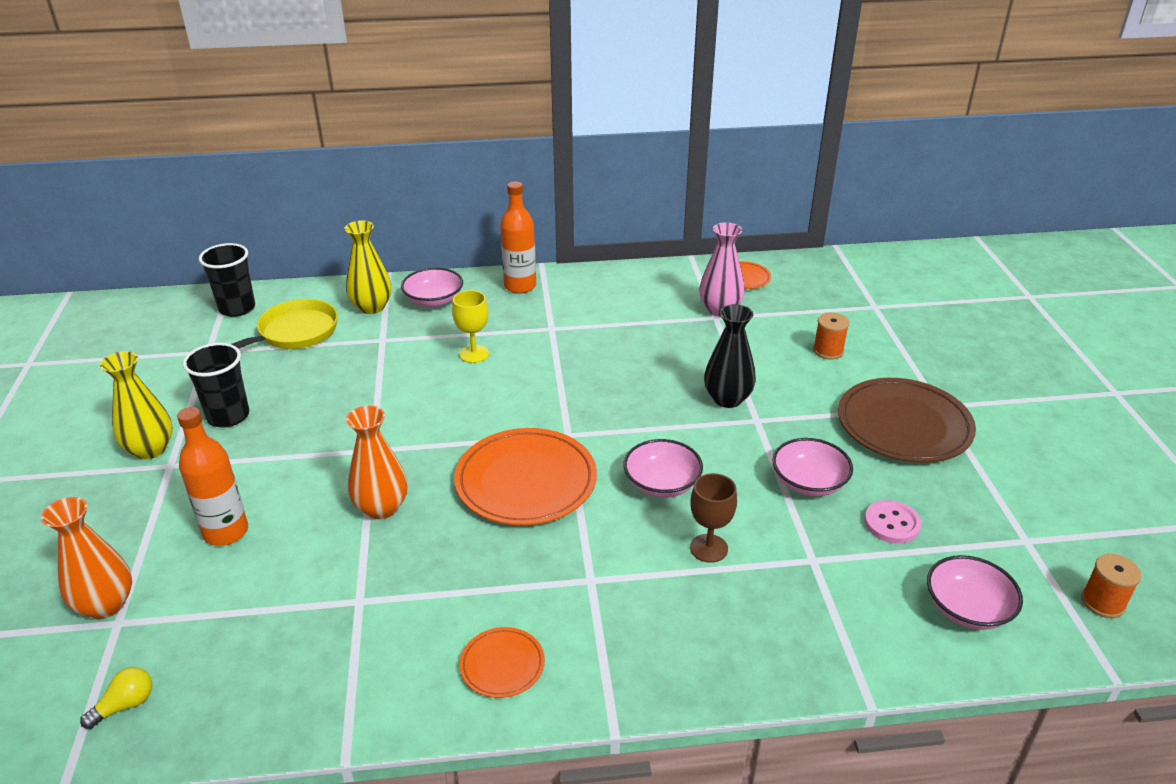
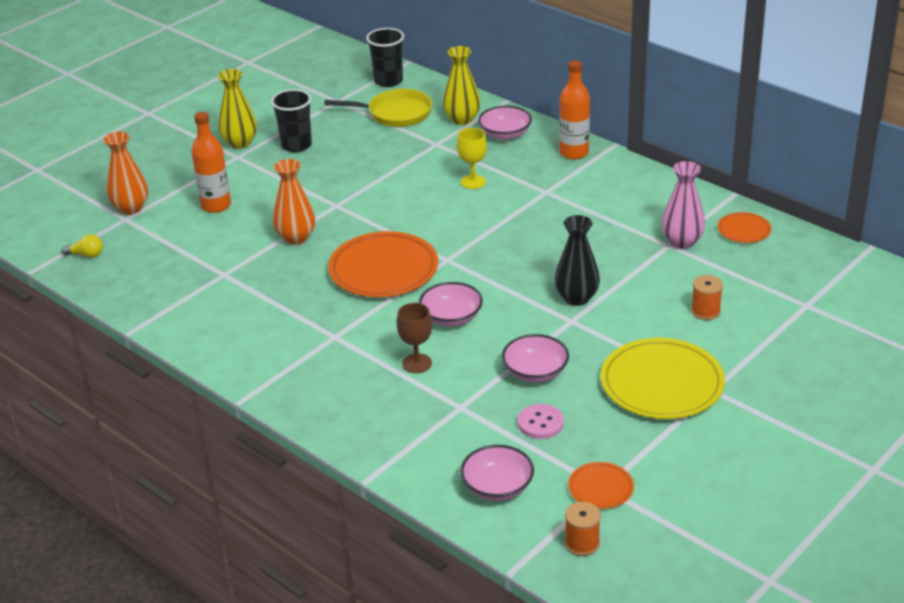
camera: 50 degrees right, 0 degrees up
(502, 665) = (238, 343): orange plate -> orange plate (600, 488)
(904, 425) = (662, 384): brown plate -> yellow plate

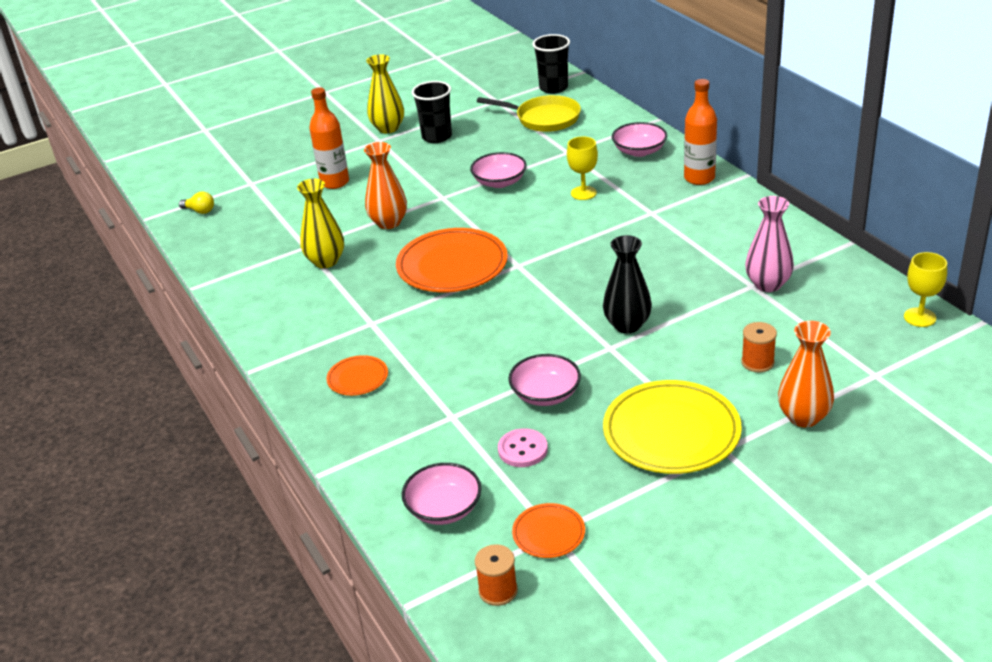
camera: 20 degrees right, 0 degrees up
(131, 208) = (261, 174): orange vase -> orange vase (803, 417)
(417, 363) = (433, 364): brown goblet -> none
(451, 317) = (491, 323): pink bowl -> pink bowl (499, 182)
(462, 119) = (604, 132): yellow vase -> yellow vase (326, 261)
(744, 230) = (842, 282): orange plate -> orange plate (358, 378)
(820, 250) = (919, 317): none -> yellow goblet

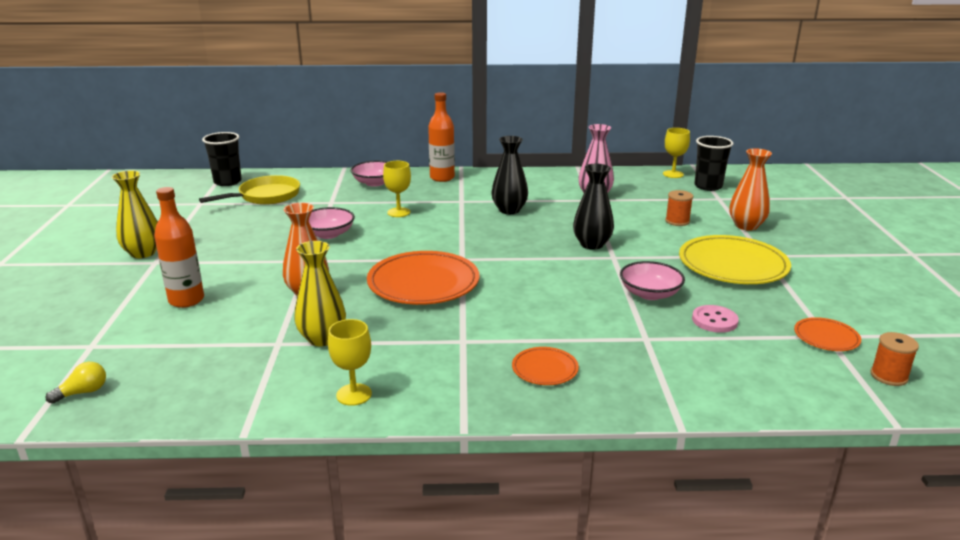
camera: 65 degrees left, 10 degrees down
(263, 307) = (354, 394): none -> yellow goblet
(437, 137) = (205, 238): black cup -> black cup (708, 186)
(444, 508) = (771, 373): pink bowl -> none
(660, 247) = (509, 210): none -> black vase

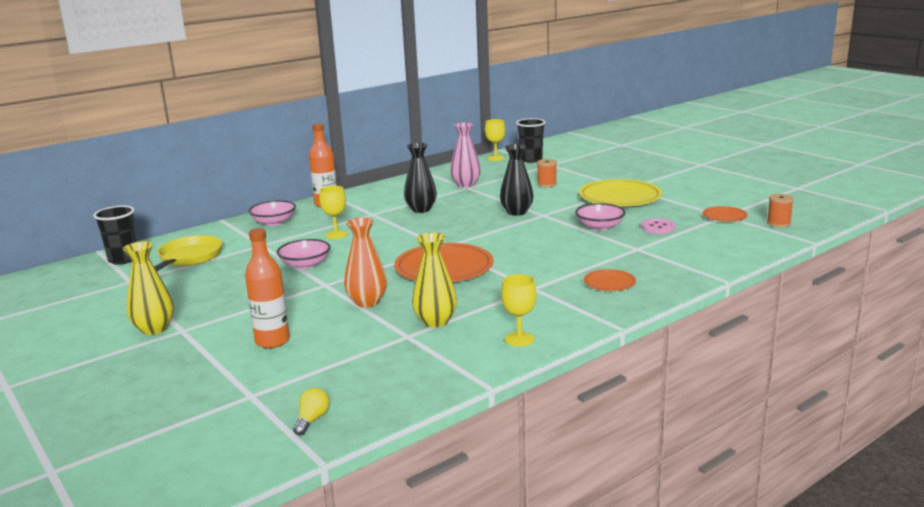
camera: 35 degrees left, 5 degrees down
(746, 226) = (592, 175): orange vase -> none

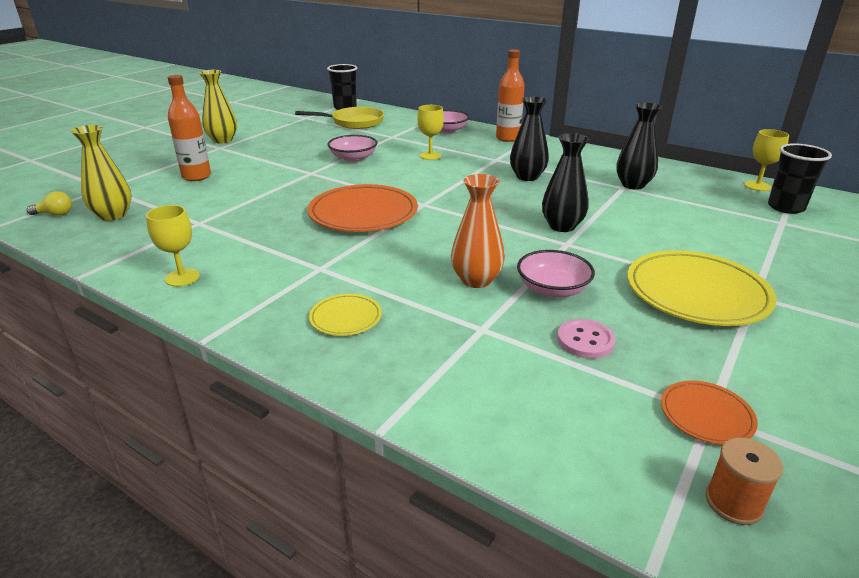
camera: 70 degrees right, 10 degrees up
(367, 302) = (274, 194): orange vase -> orange vase (476, 280)
(435, 321) = (229, 230): yellow vase -> yellow vase (113, 215)
(466, 184) = (633, 185): pink vase -> black vase
(547, 184) = (692, 231): orange spool -> none
(609, 283) = (346, 318): orange plate -> yellow plate

